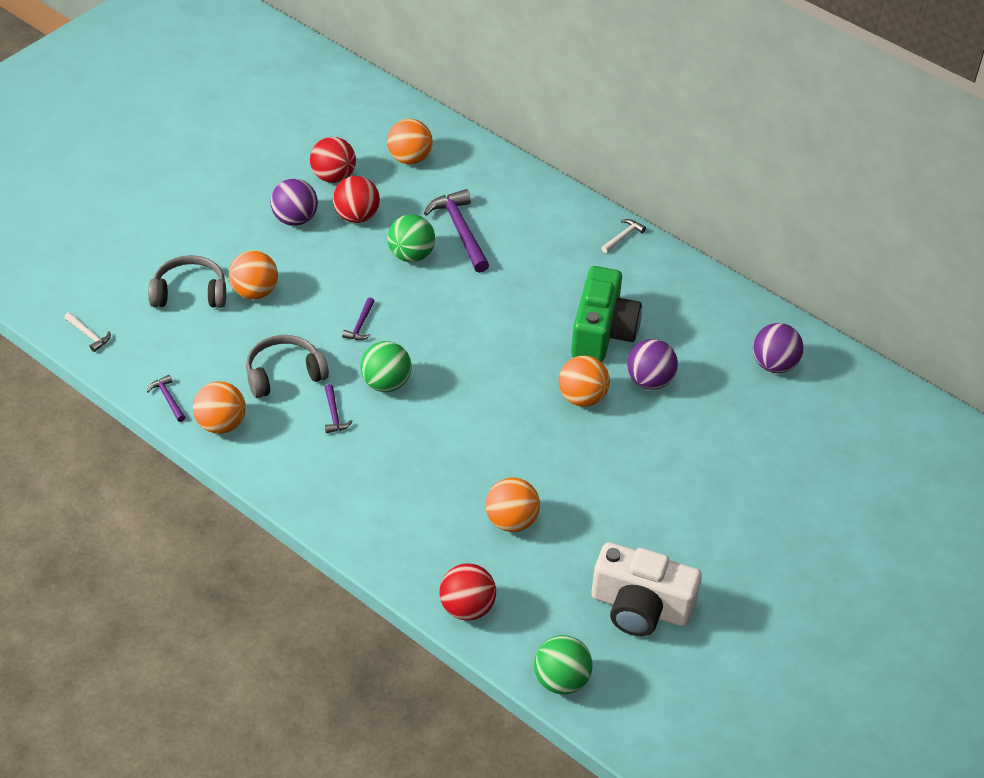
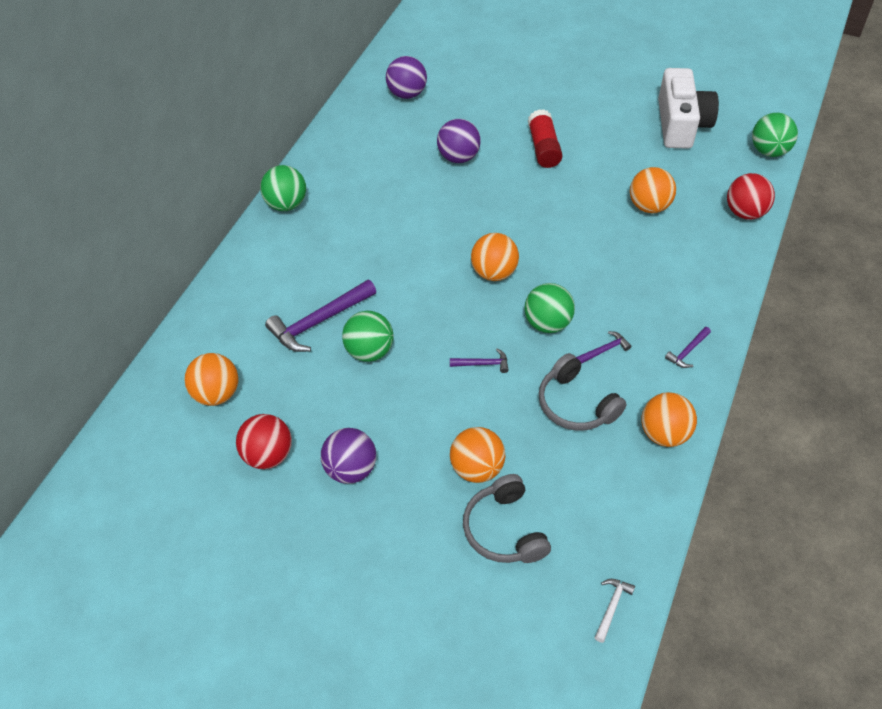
camera: 105 degrees left, 5 degrees up
(168, 398) = (657, 491): purple hammer -> purple hammer (687, 351)
(356, 216) = (326, 414): red ball -> none
(582, 398) = (497, 192): orange ball -> orange ball (493, 273)
(602, 332) = (415, 195): green camera -> none
(623, 237) = (286, 204): white hammer -> green ball
(640, 458) = (543, 148): none -> red glue stick

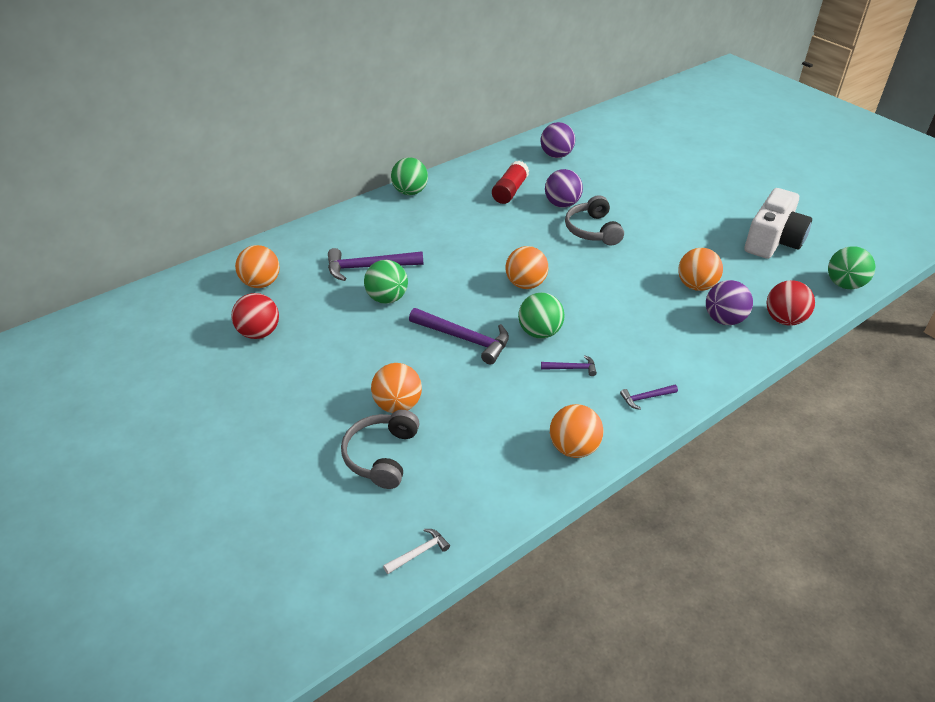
camera: 30 degrees right, 10 degrees down
(350, 469) = (306, 365): purple ball -> purple ball (724, 319)
(483, 364) = (464, 339): purple hammer -> purple hammer, size x2.01
(543, 148) = (636, 219): red glue stick -> red glue stick (510, 191)
(576, 404) = (515, 395): grey headphones -> grey headphones (592, 230)

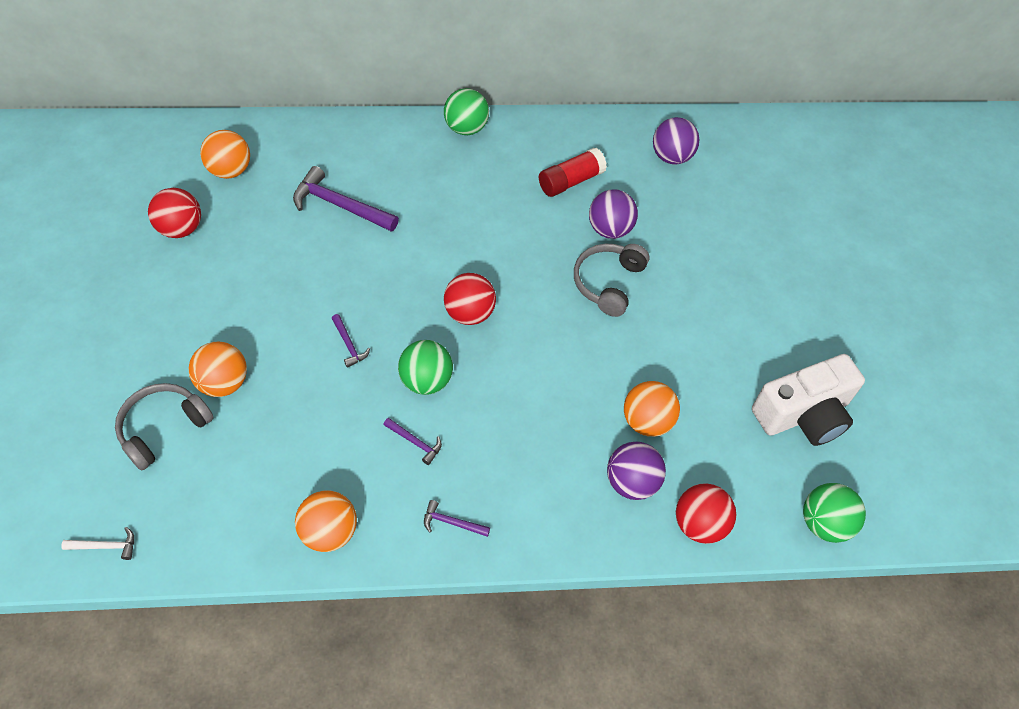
camera: 30 degrees right, 15 degrees up
(387, 298) = (323, 253): green ball -> none
(464, 339) = (349, 345): purple hammer -> purple hammer, size x0.50
(525, 284) = (469, 313): orange ball -> red ball

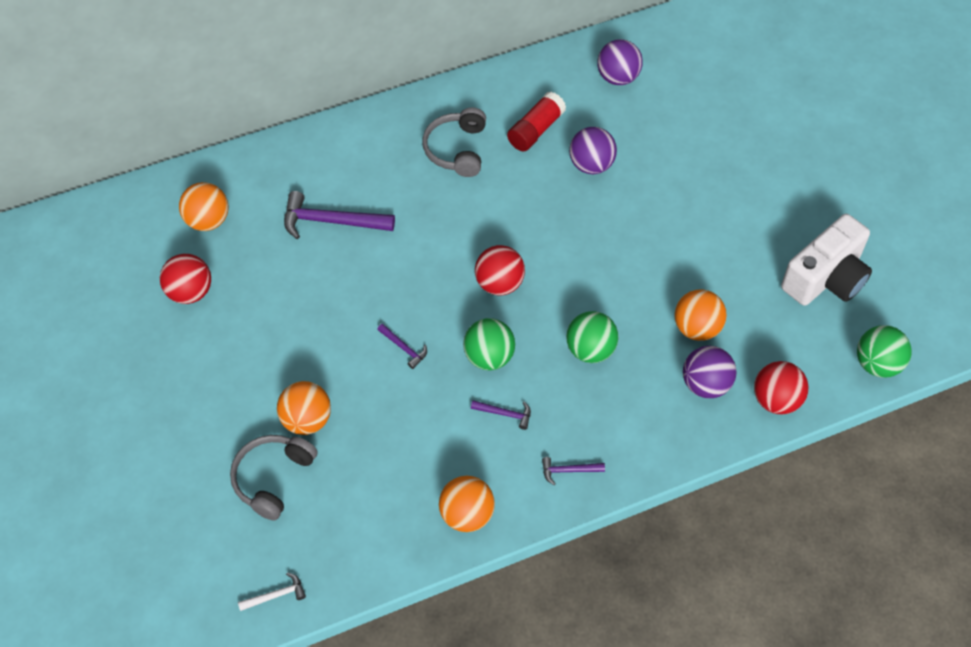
camera: 15 degrees left, 0 degrees up
(466, 128) = (414, 108): green ball -> green ball (590, 350)
(608, 283) = (611, 216): grey headphones -> grey headphones (457, 149)

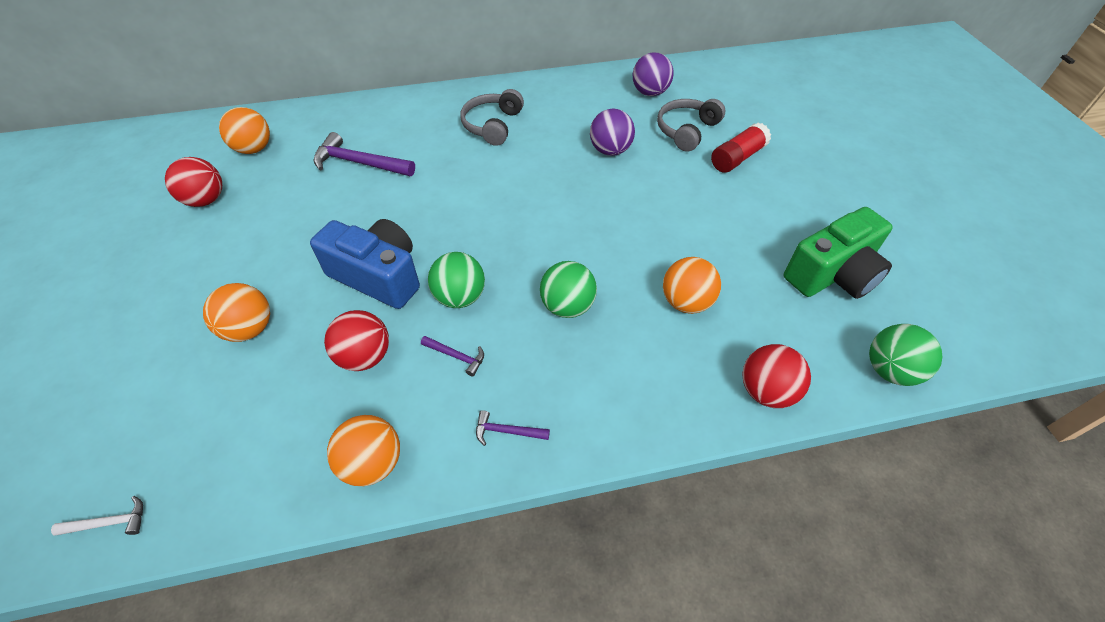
camera: 10 degrees right, 5 degrees down
(273, 478) = (183, 383): grey headphones -> grey headphones (686, 131)
(404, 348) = (378, 276): purple hammer -> blue camera
(499, 284) = (493, 233): red ball -> red ball (365, 356)
(535, 130) = (567, 120): red glue stick -> red glue stick (737, 158)
(705, 384) = (686, 361): purple ball -> none
(826, 278) = (832, 274): white camera -> green camera

